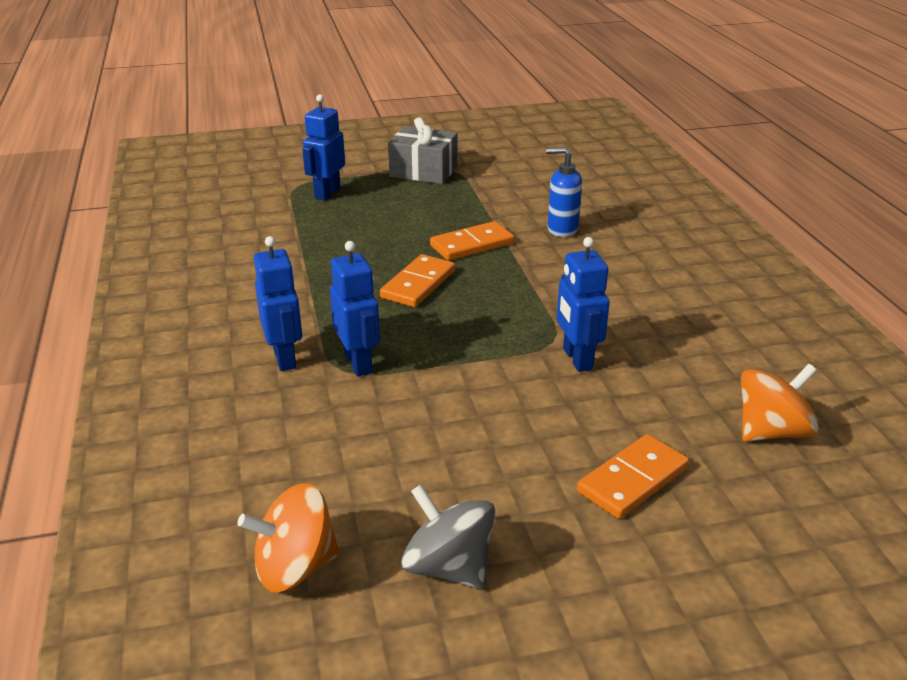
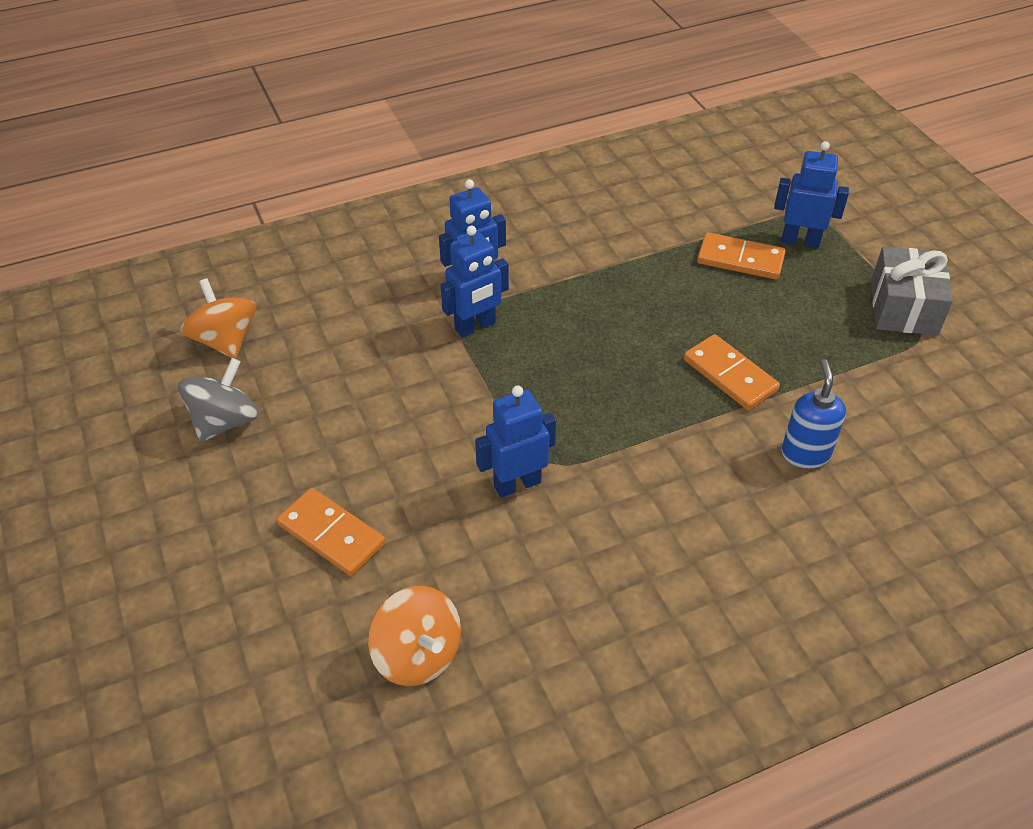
camera: 80 degrees right, 15 degrees up
(418, 284) = (626, 344): orange domino -> orange domino (740, 259)

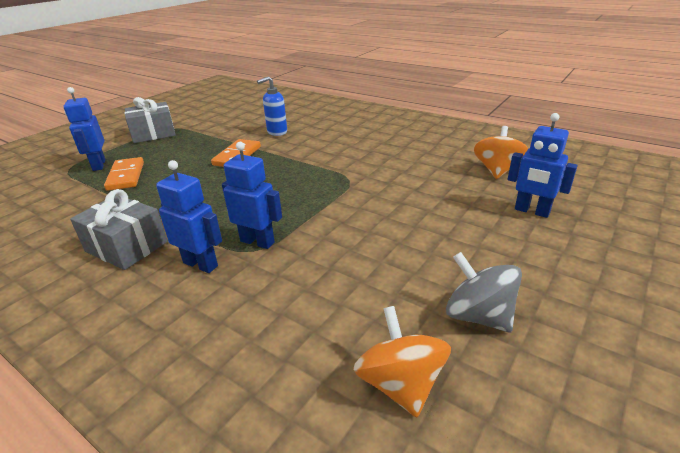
camera: 120 degrees left, 15 degrees down
(225, 340) = (400, 384): orange spinning top -> orange spinning top turned 135 degrees clockwise
(225, 421) = (478, 316): grey spinning top -> grey spinning top turned 45 degrees clockwise
(331, 534) = (483, 219): orange domino -> none
(517, 484) = (374, 182): blue robot -> blue robot (531, 211)
(552, 240) = (127, 246): none -> grey gift

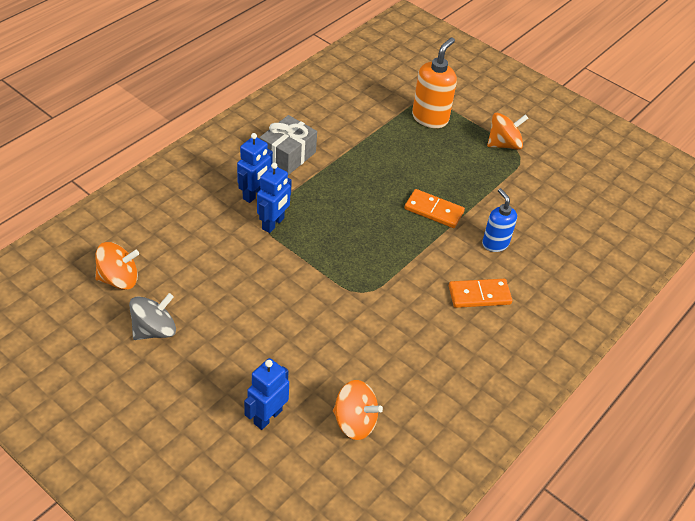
camera: 90 degrees right, 15 degrees up
(98, 165) = (430, 118): blue robot -> orange soap dispenser
(126, 176) = (403, 138): orange domino -> orange domino (479, 295)
(153, 134) = (504, 144): grey gift -> orange spinning top

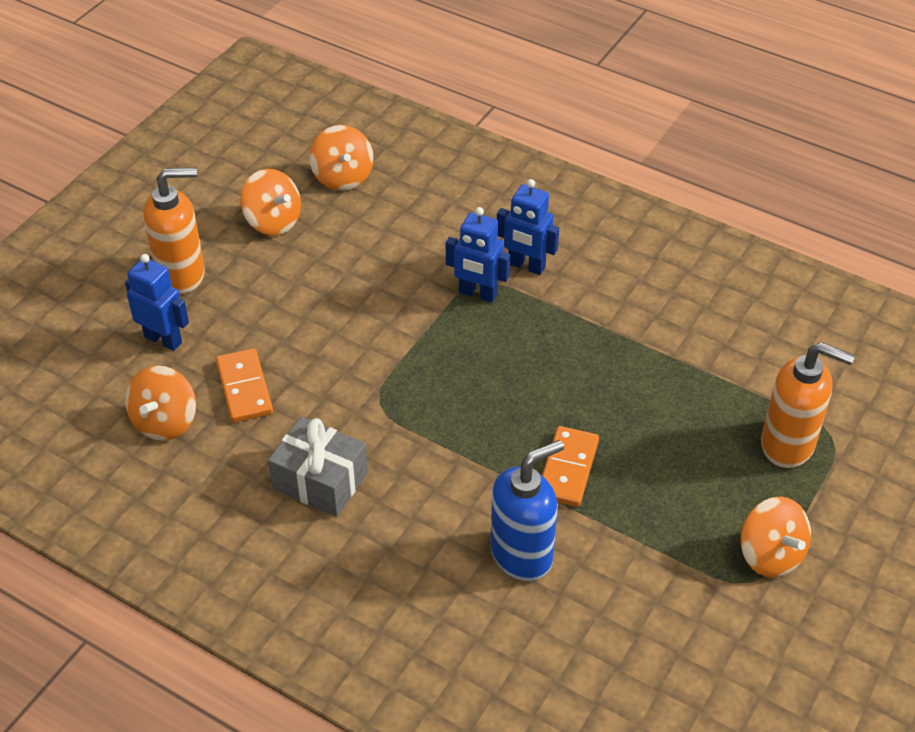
camera: 85 degrees right, 0 degrees up
(154, 330) = (273, 221): grey spinning top -> orange spinning top
(196, 398) = (182, 274): none -> orange soap dispenser
(288, 155) = (619, 286): grey gift -> grey gift (320, 480)
(479, 295) = (408, 540): orange domino -> orange domino (244, 388)
(495, 243) = (522, 554): blue soap dispenser -> blue soap dispenser, size x1.51

